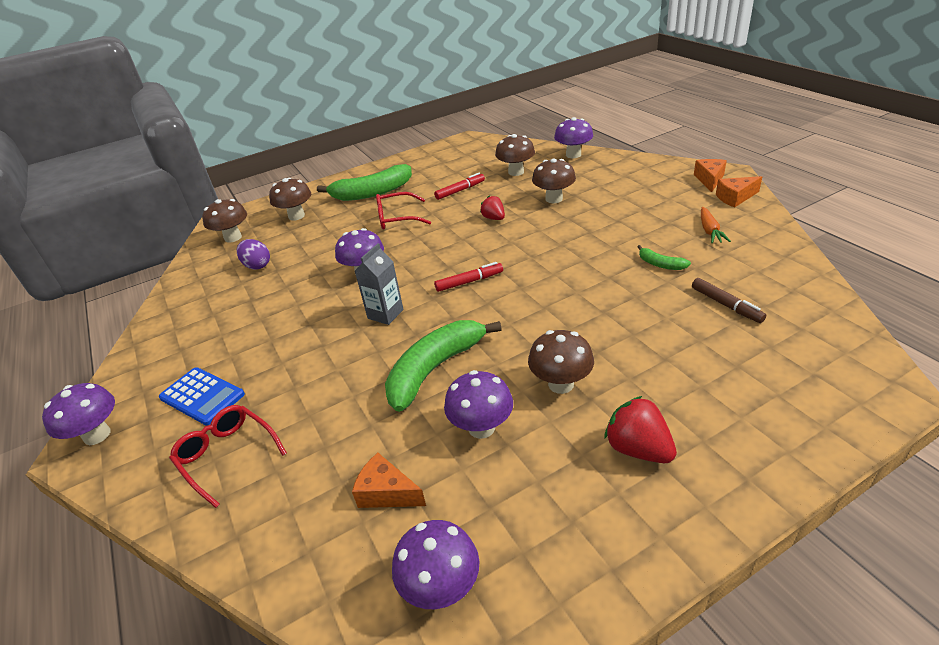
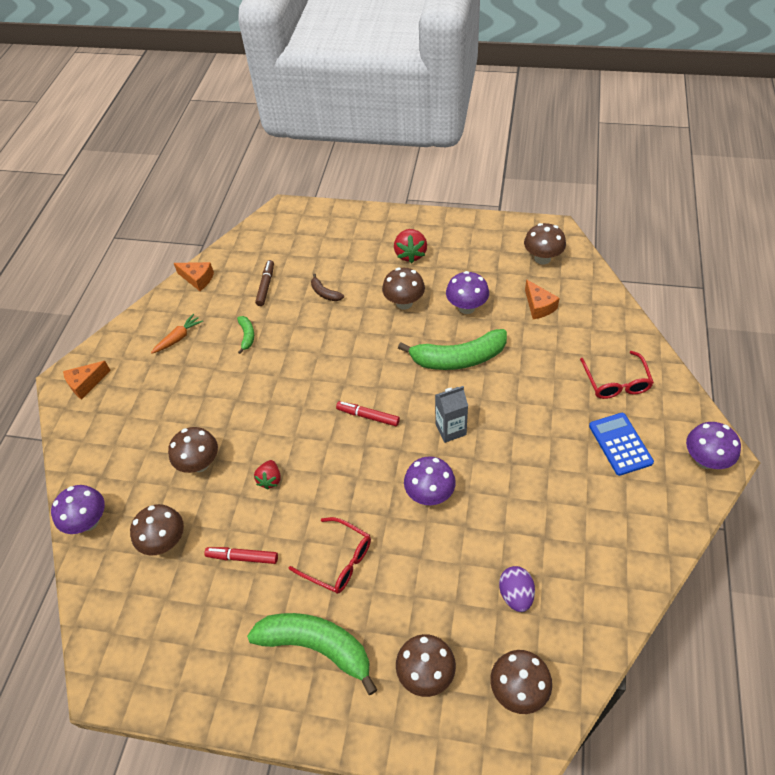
camera: 140 degrees left, 15 degrees up
(441, 587) = (542, 258): purple mushroom -> brown mushroom
(658, 337) = (325, 293): none -> brown banana
(735, 198) = (112, 352): orange cheese -> orange cheese (198, 279)

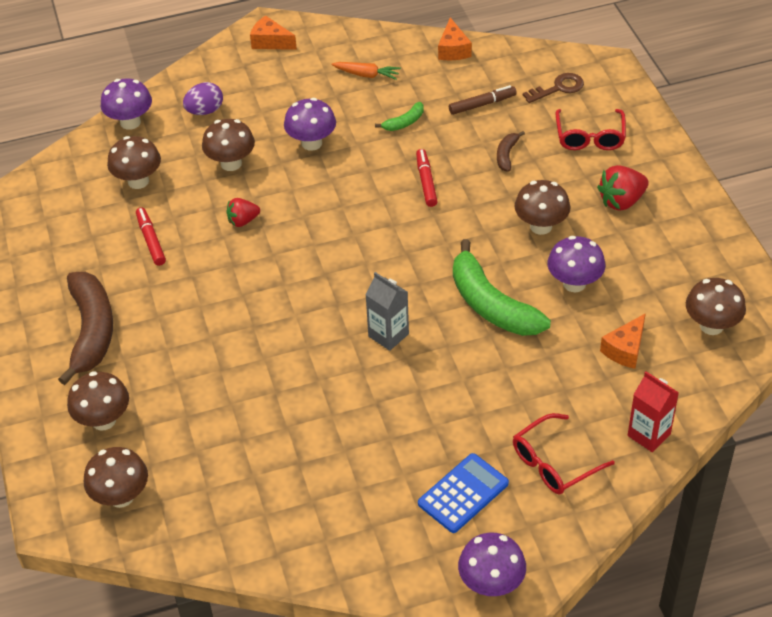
camera: 60 degrees right, 5 degrees down
(284, 241) = (558, 88): none -> brown key
(317, 646) = (91, 331): green banana -> brown banana
(339, 561) = (183, 310): red glasses -> red glasses (590, 137)
(368, 416) = (363, 261): red marker -> red marker (426, 182)
(429, 494) = (297, 349): purple mushroom -> purple mushroom (311, 143)
(515, 594) = (219, 460): purple egg -> purple egg (205, 111)
(615, 325) = (649, 435): none -> red carton

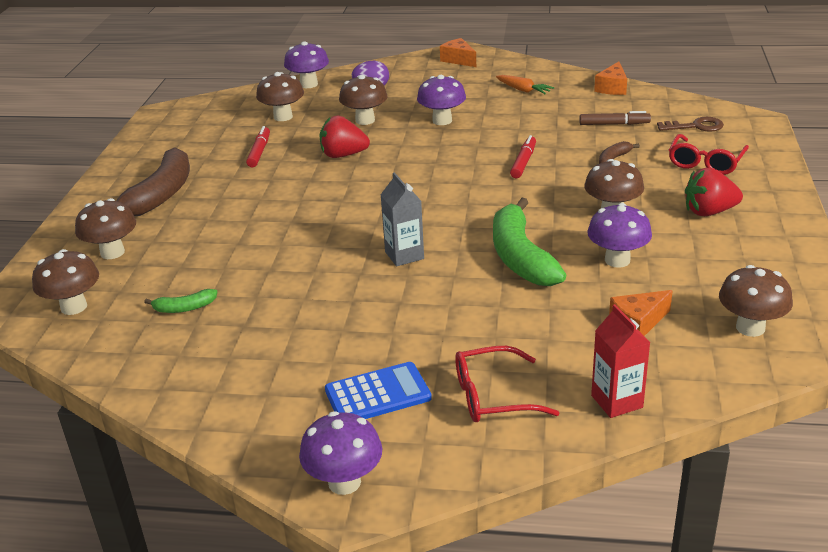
camera: 25 degrees right, 15 degrees down
(243, 221) = (343, 155): red strawberry -> red strawberry, size x1.54
(404, 122) = (533, 123): green banana -> green banana (184, 308)

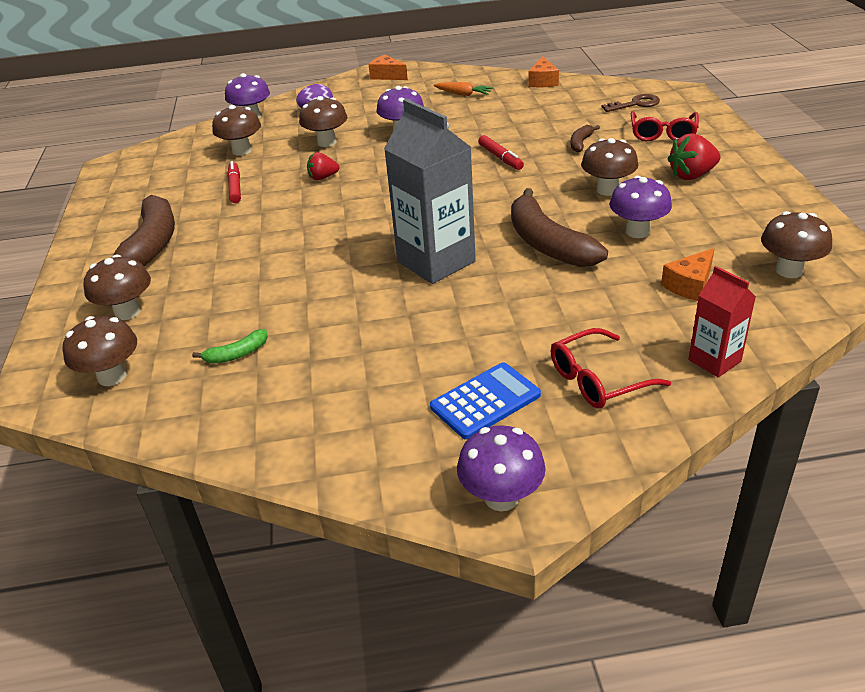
camera: 15 degrees left, 5 degrees up
(343, 155) = (323, 177): red strawberry -> red strawberry, size x0.65
(404, 255) = (436, 261): grey carton -> grey carton, size x1.86
(520, 256) = (547, 243): green banana -> brown banana
(523, 162) = (500, 158): red marker -> red marker turned 150 degrees clockwise
(614, 124) = (563, 112): brown marker -> none

